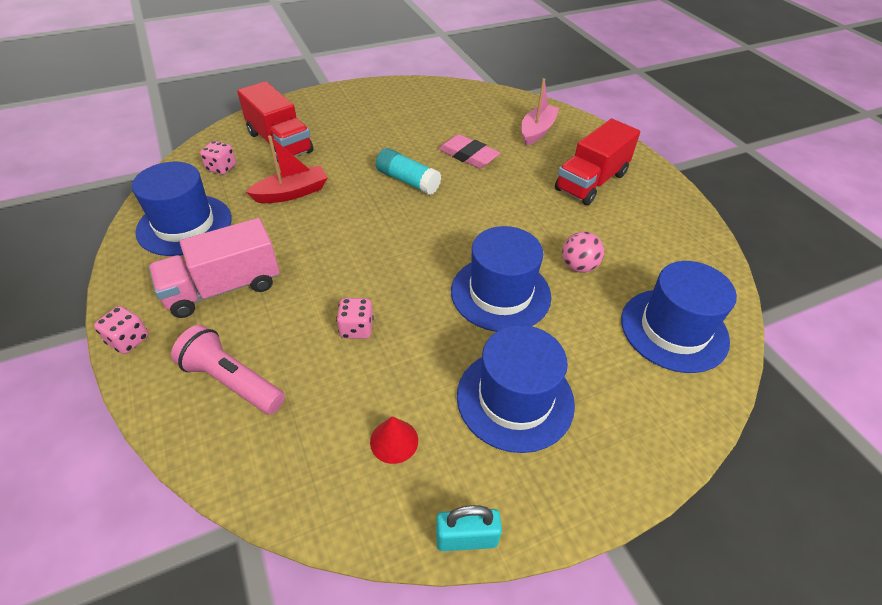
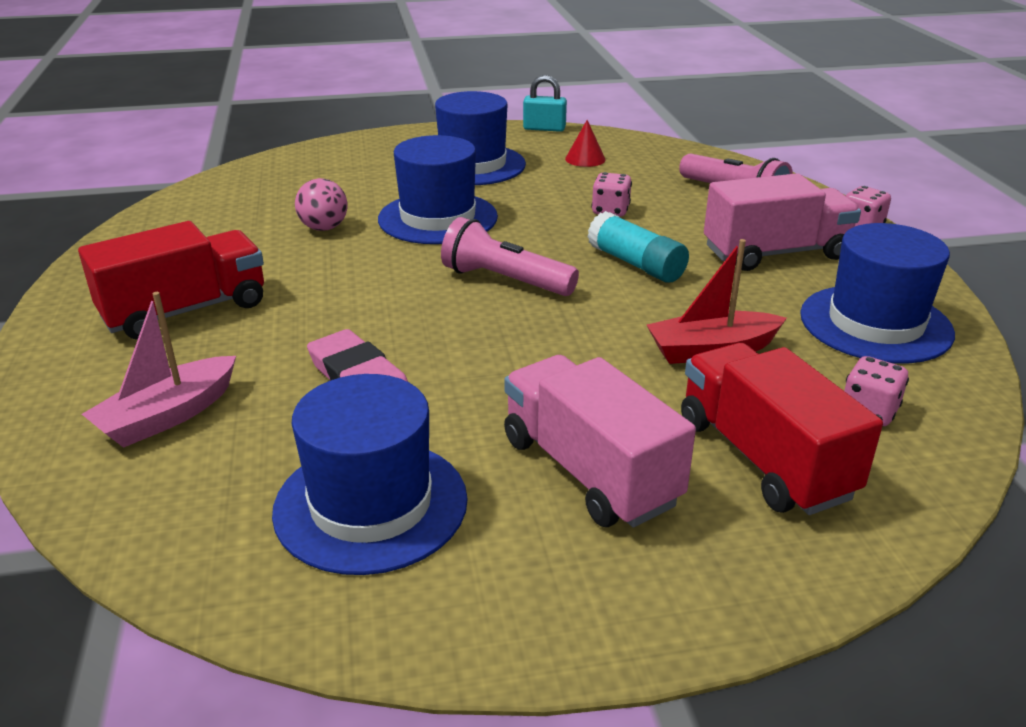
camera: 165 degrees left, 15 degrees down
(353, 130) = (589, 471): none -> pink truck
(408, 181) = (500, 347): turquoise glue stick -> turquoise glue stick (636, 264)
(421, 230) = (505, 280): none -> pink flashlight
(674, 329) = (281, 181): blue hat -> blue hat (371, 504)

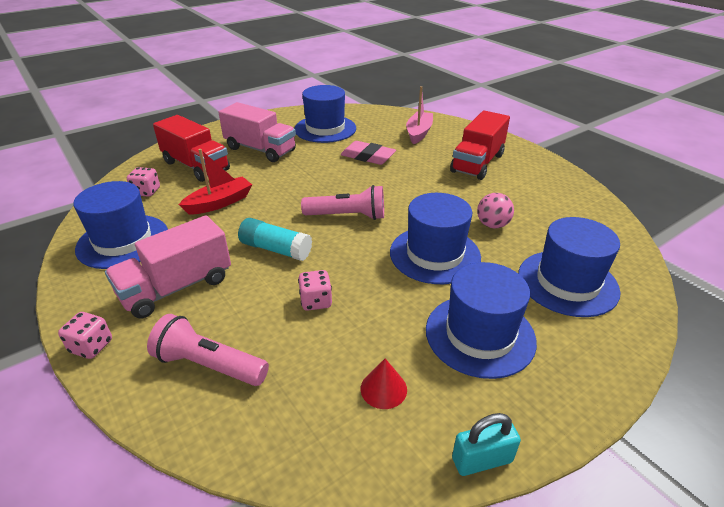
camera: 155 degrees right, 5 degrees up
(337, 173) = (567, 282): none -> blue hat

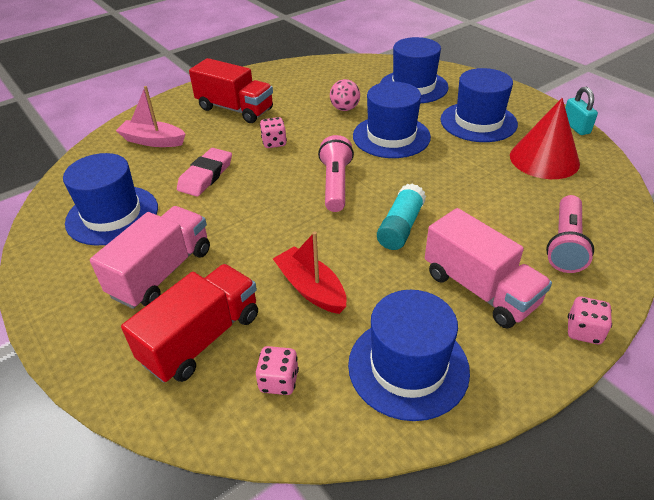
camera: 90 degrees left, 5 degrees up
(316, 301) = (469, 194): pink dice -> pink dice (274, 143)
(383, 389) = (544, 159): red cone -> red cone, size x2.10

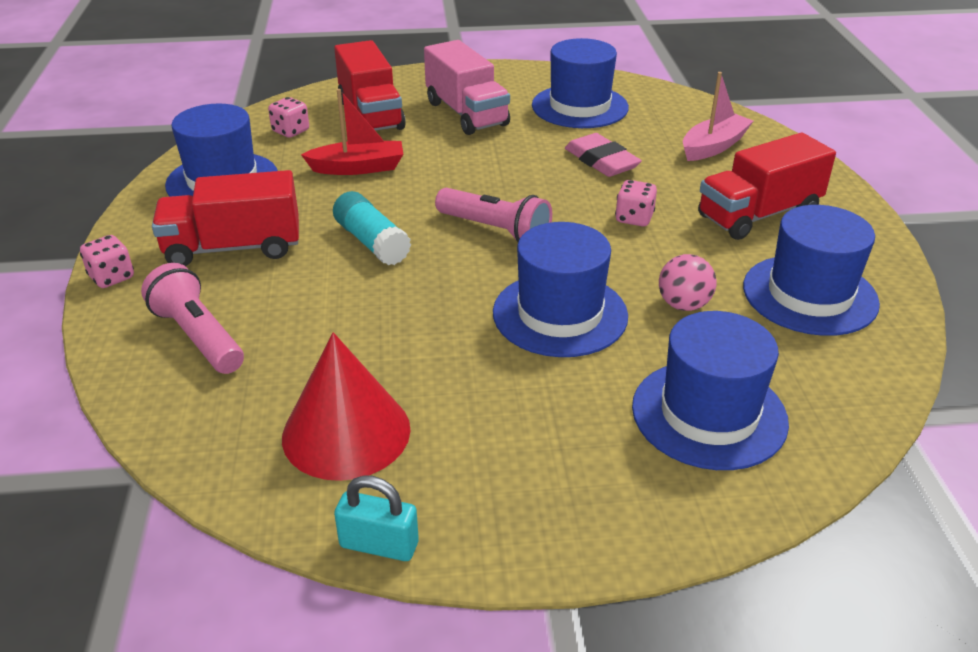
camera: 120 degrees right, 5 degrees down
(478, 122) = (516, 425): blue hat -> blue hat (809, 295)
(479, 289) = (233, 248): pink truck -> red truck

